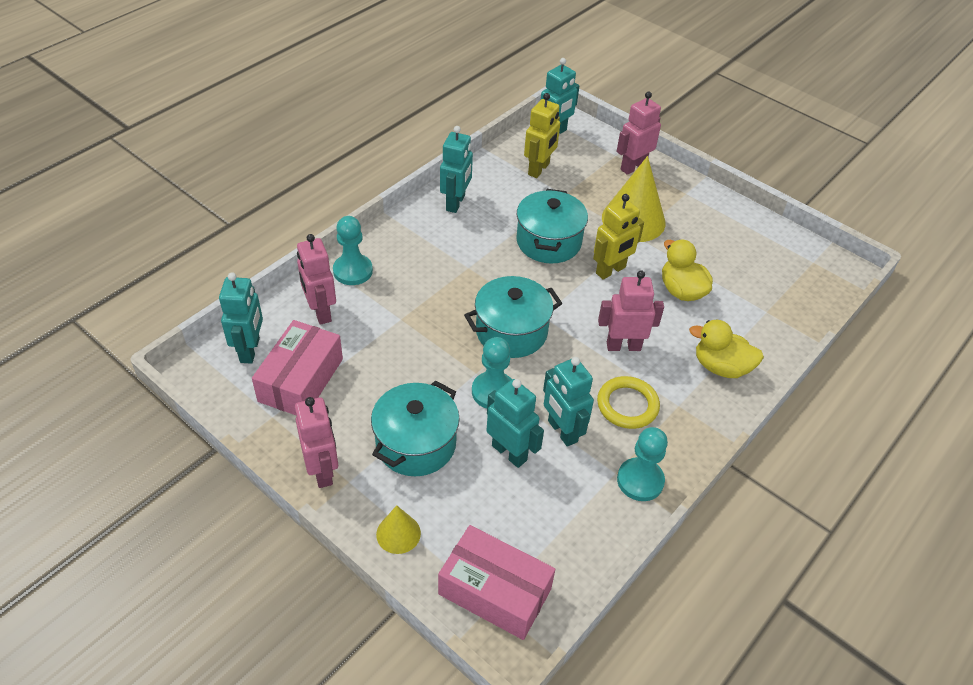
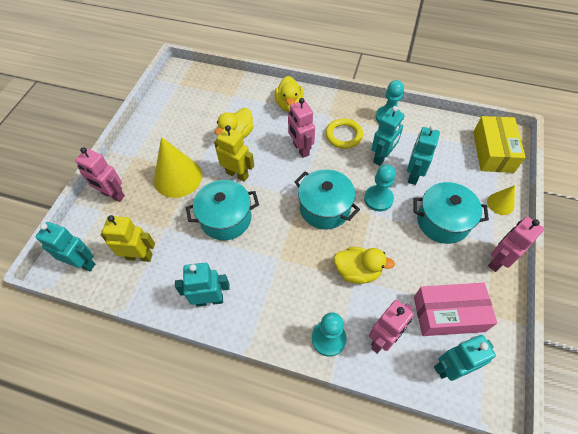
camera: 110 degrees left, 10 degrees up
(407, 325) = (357, 271): none -> yellow duck
(494, 591) = (493, 151): pink box -> yellow box

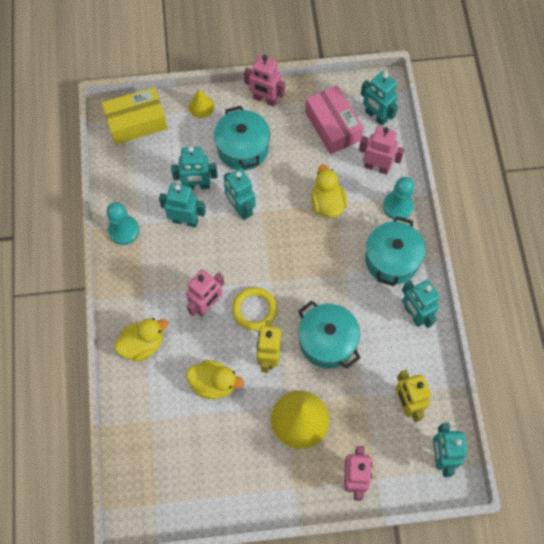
camera: 115 degrees left, 10 degrees up
(325, 208) = (273, 253): turquoise pot -> turquoise pot (391, 260)
(343, 135) = (169, 267): yellow ring -> yellow ring (254, 309)
(378, 199) = (240, 209): turquoise pawn -> turquoise robot

